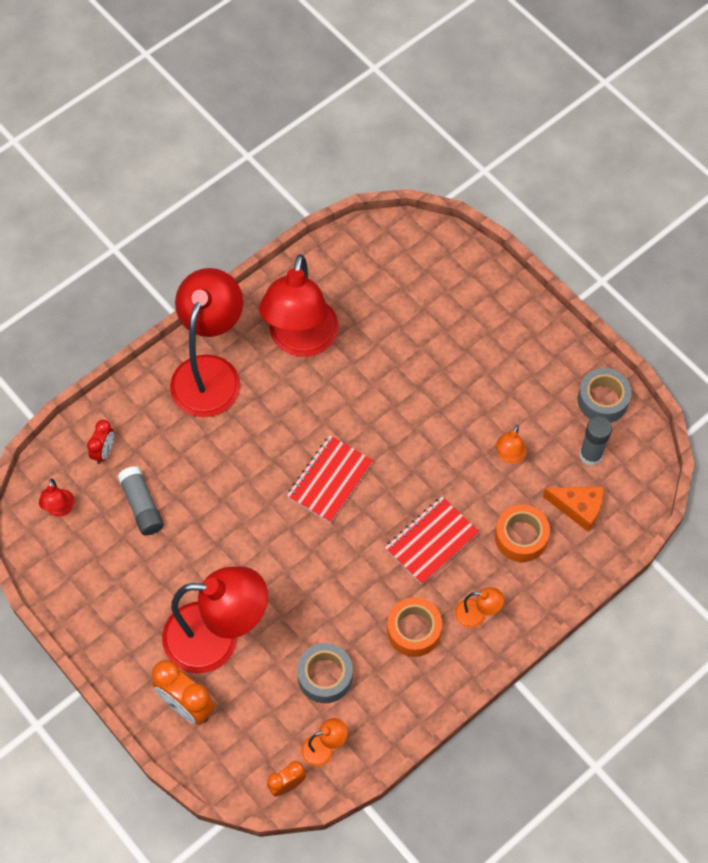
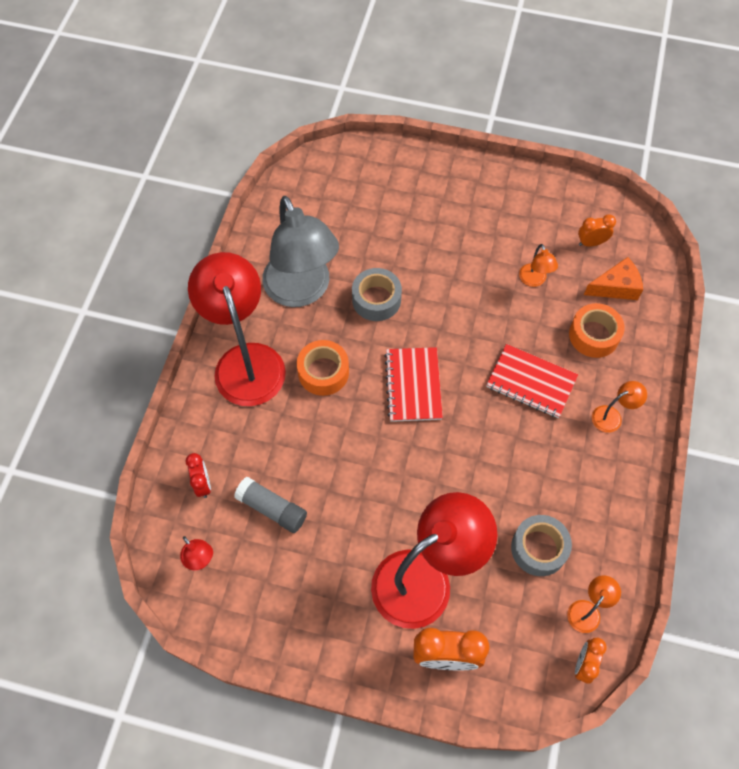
camera: 35 degrees left, 0 degrees up
(301, 341) = (302, 291): red lamp -> grey lamp
(414, 630) = (576, 462): orange tape -> orange tape (323, 372)
(431, 541) = (531, 382): red notebook -> red notebook turned 75 degrees counterclockwise
(590, 455) = (591, 243): grey glue stick -> orange clock
(602, 400) = (566, 198): grey tape -> grey tape (376, 299)

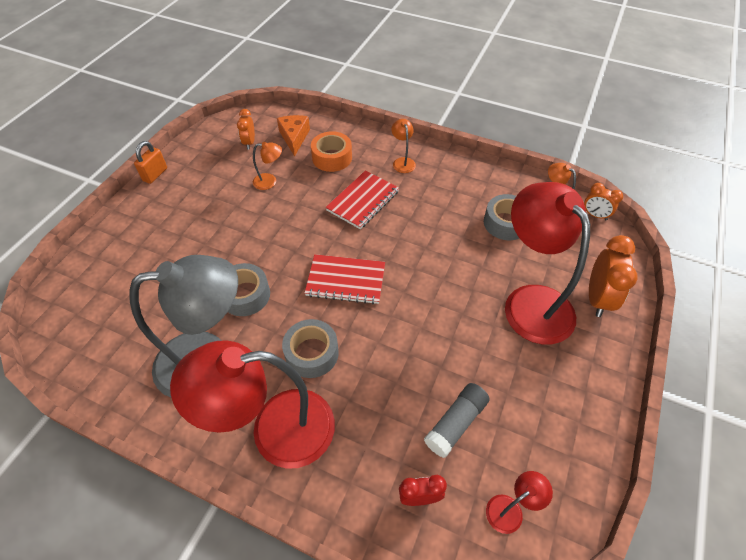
camera: 80 degrees left, 10 degrees down
(323, 372) = (312, 353): orange tape -> grey tape
(512, 171) = (155, 174): none -> orange padlock

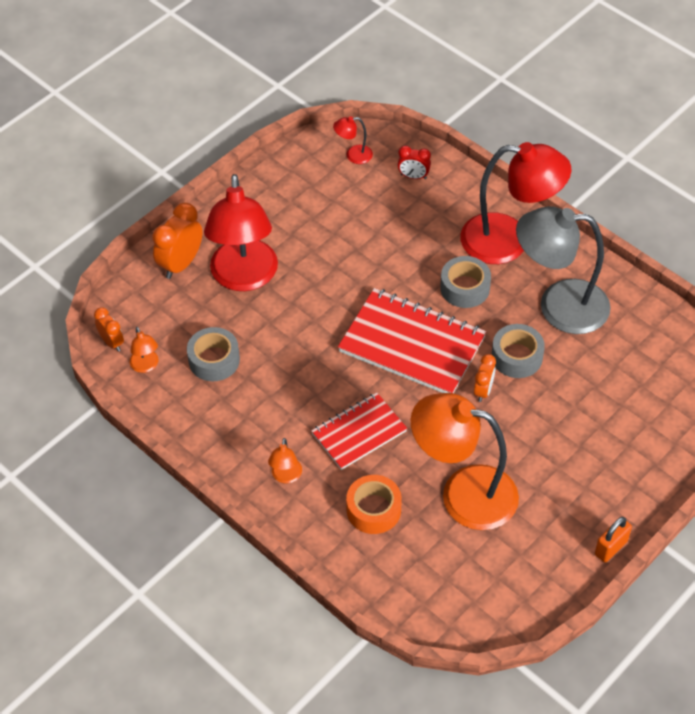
camera: 160 degrees left, 0 degrees up
(249, 143) = (478, 569): orange clock -> orange clock (483, 391)
(270, 181) = (463, 493): orange lamp -> orange lamp, size x2.44
(294, 138) = (414, 561): orange cheese -> none
(345, 280) = (412, 344): red notebook -> red notebook, size x1.62
(456, 423) = (365, 209): grey glue stick -> none

